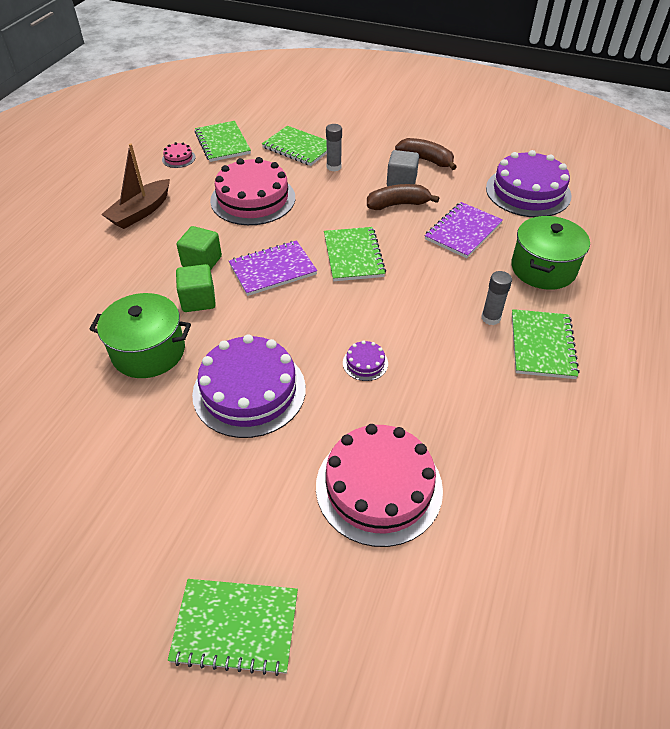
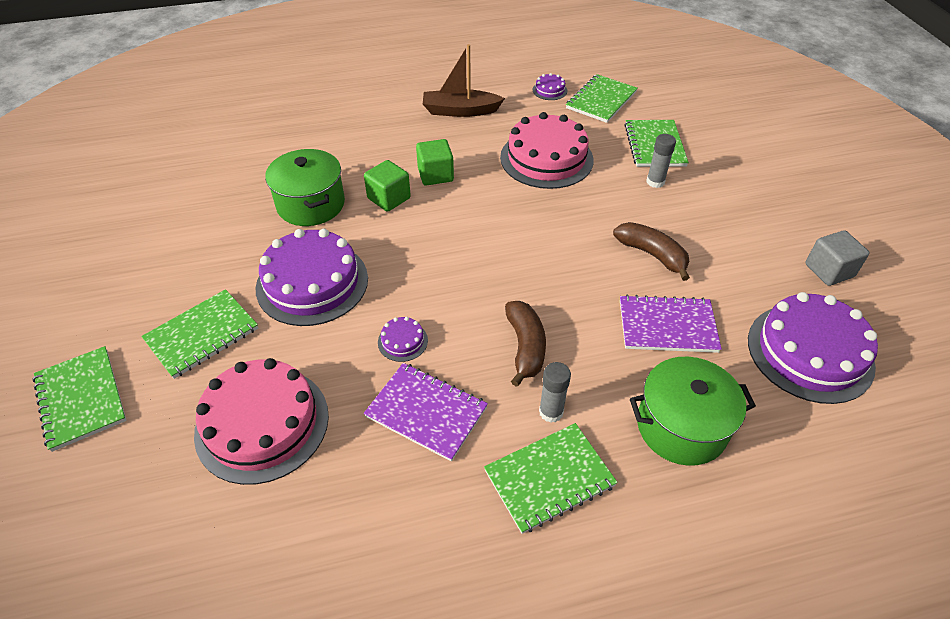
camera: 55 degrees right, 0 degrees up
(178, 158) = (549, 90): pink cake -> purple cake
(273, 270) = (466, 220): purple notebook -> purple notebook (426, 412)
(353, 256) = (539, 261): green notebook -> green notebook (202, 335)
(401, 182) = (692, 239): grey cube -> grey cube (829, 270)
(426, 160) = (754, 240): brown banana -> brown banana (525, 347)

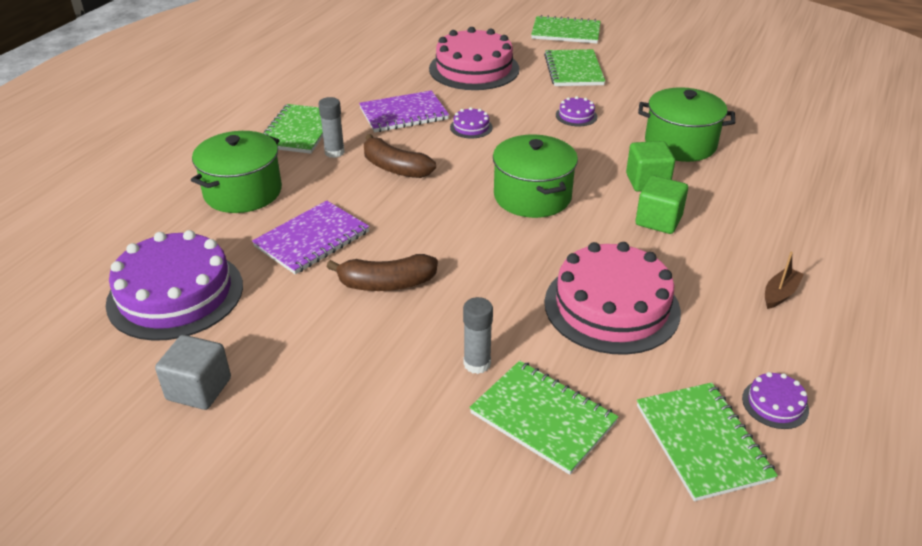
camera: 130 degrees right, 10 degrees down
(312, 283) = (576, 116): purple cake -> purple cake, size x0.42
(460, 111) = (780, 294): brown boat -> brown boat, size x0.53
(473, 243) = (532, 196): none -> green pot

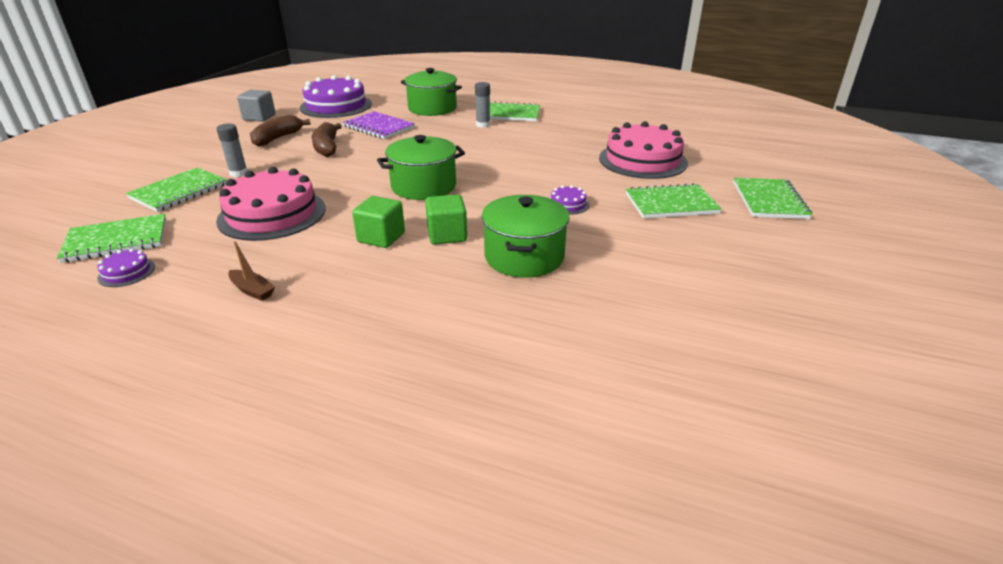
camera: 85 degrees right, 5 degrees down
(395, 168) = (463, 142): brown banana -> brown banana (277, 138)
(403, 114) = (545, 140): purple notebook -> none
(471, 127) = (531, 162): purple cake -> none

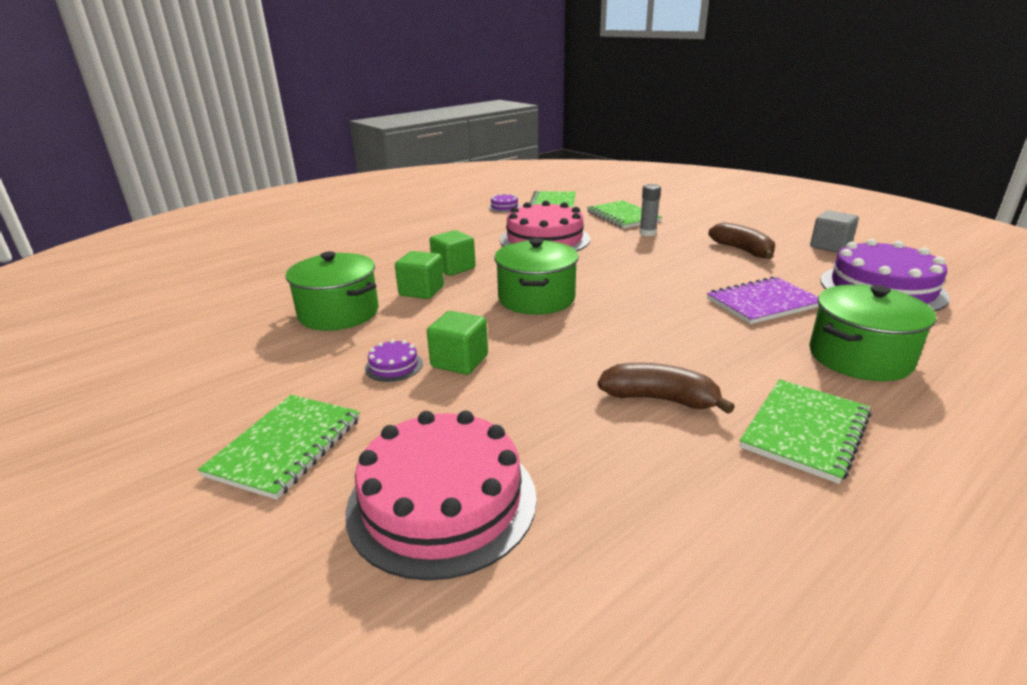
camera: 120 degrees right, 5 degrees down
(252, 290) = (437, 230): brown boat -> none
(327, 147) = (696, 269): brown banana -> brown banana (659, 399)
(483, 125) = (743, 383): grey glue stick -> none
(538, 187) = (459, 361): none -> green cube
(769, 200) = (132, 574): green notebook -> none

